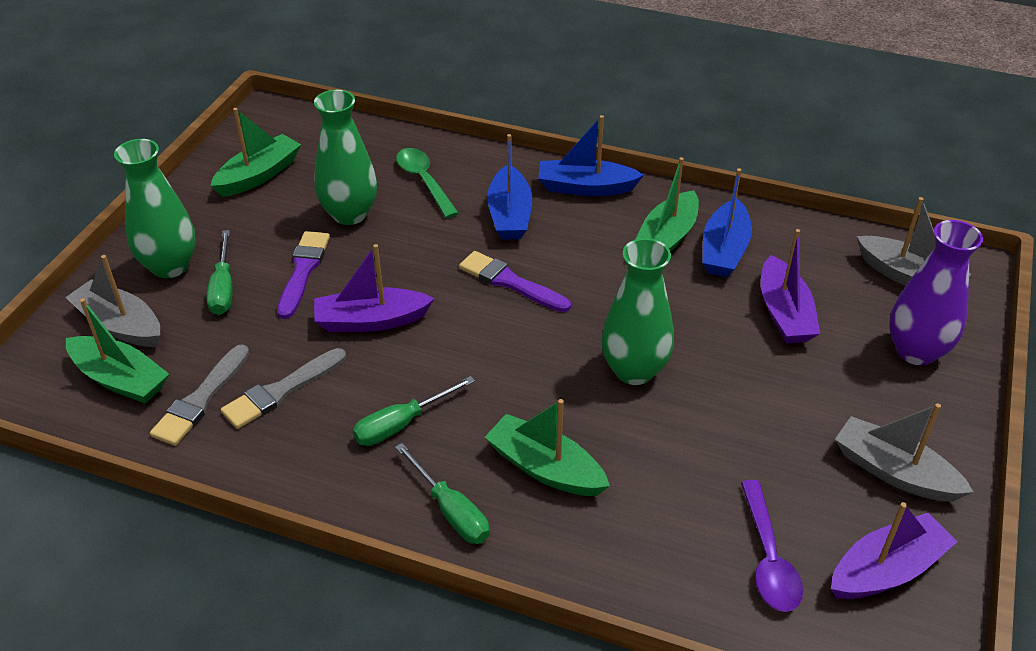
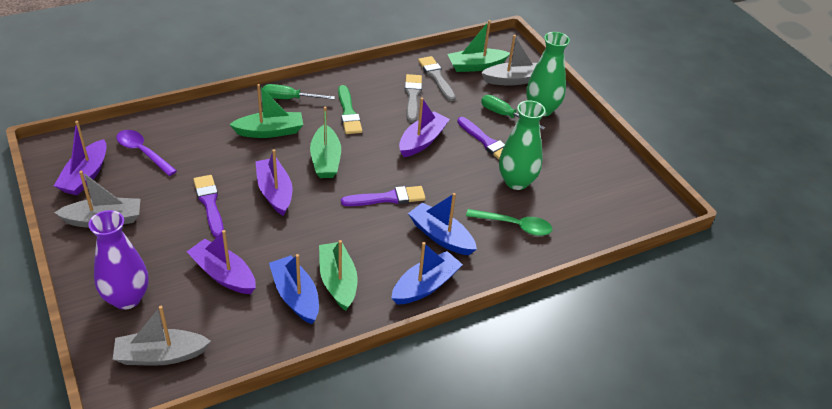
camera: 130 degrees right, 0 degrees up
(258, 175) = (593, 172): green boat -> green boat (325, 160)
(401, 424) = (348, 113): green screwdriver -> green brush
(634, 370) = (275, 192): green vase -> purple boat
(732, 407) = (209, 203): none -> purple brush

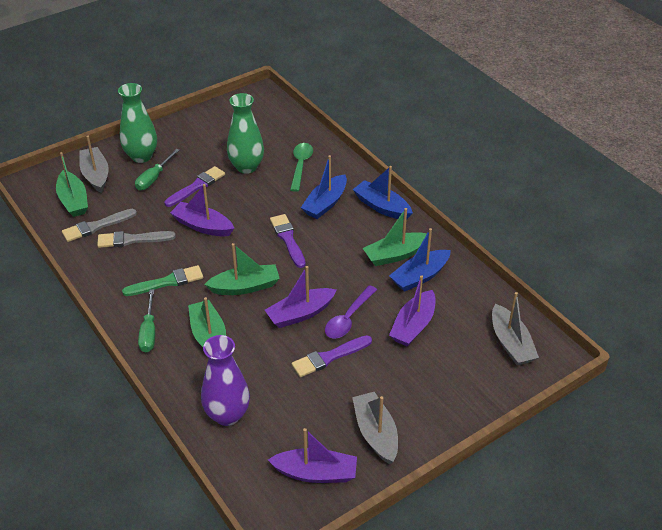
camera: 95 degrees left, 0 degrees up
(127, 298) = (464, 383): purple vase -> purple vase (227, 415)
(143, 152) = (265, 434): purple spoon -> purple spoon (348, 318)

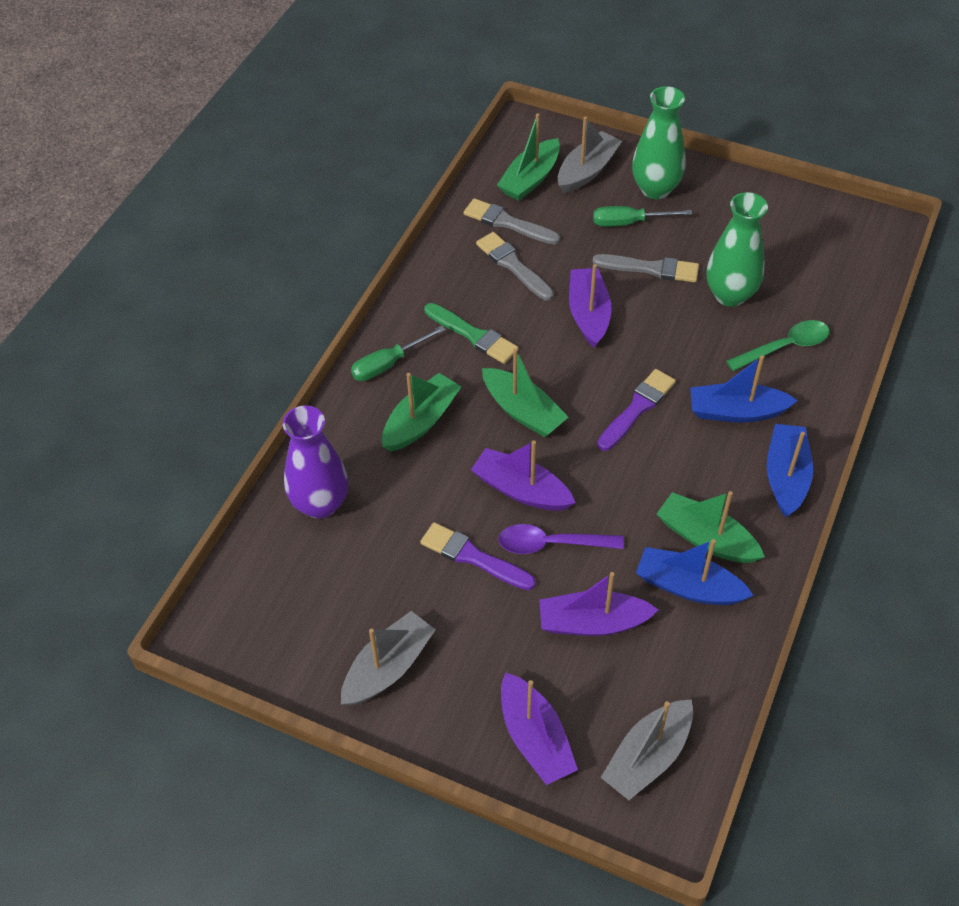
camera: 60 degrees right, 10 degrees up
(197, 186) = (651, 269): purple brush -> grey brush
(315, 473) = (292, 634): purple boat -> purple boat (535, 737)

